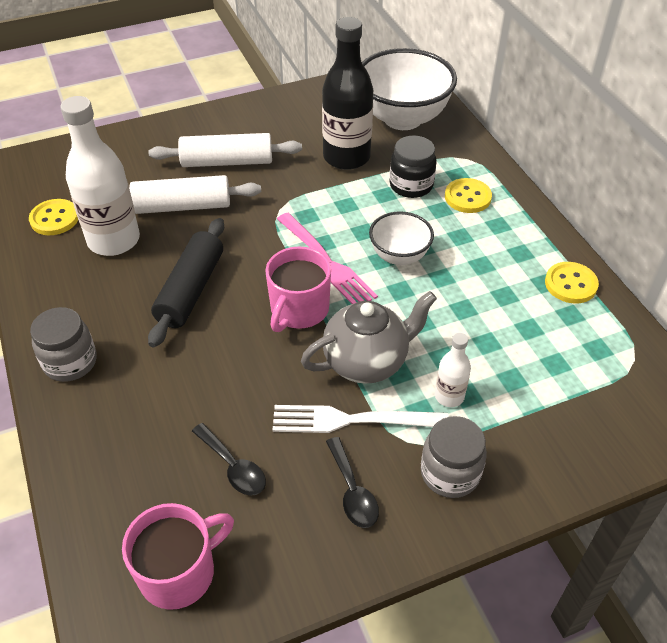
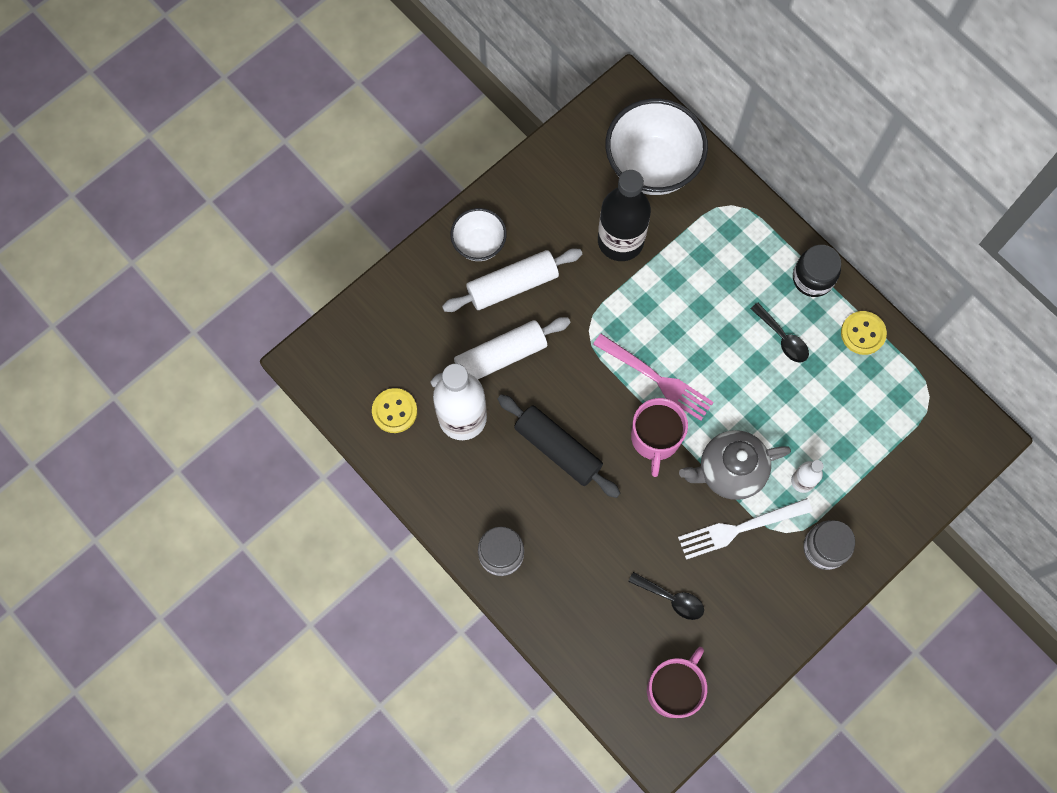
camera: 20 degrees left, 25 degrees up
(191, 290) = (558, 449): black rolling pin -> black rolling pin turned 45 degrees counterclockwise
(352, 491) = (763, 587): black spoon -> black spoon (783, 338)
(367, 361) = (729, 471): grey teapot -> grey teapot turned 150 degrees counterclockwise
(399, 256) = (714, 350): white bowl -> white bowl (479, 244)
(411, 185) = (693, 259): black jar -> black jar (812, 278)
(467, 197) = (748, 257): yellow button -> none

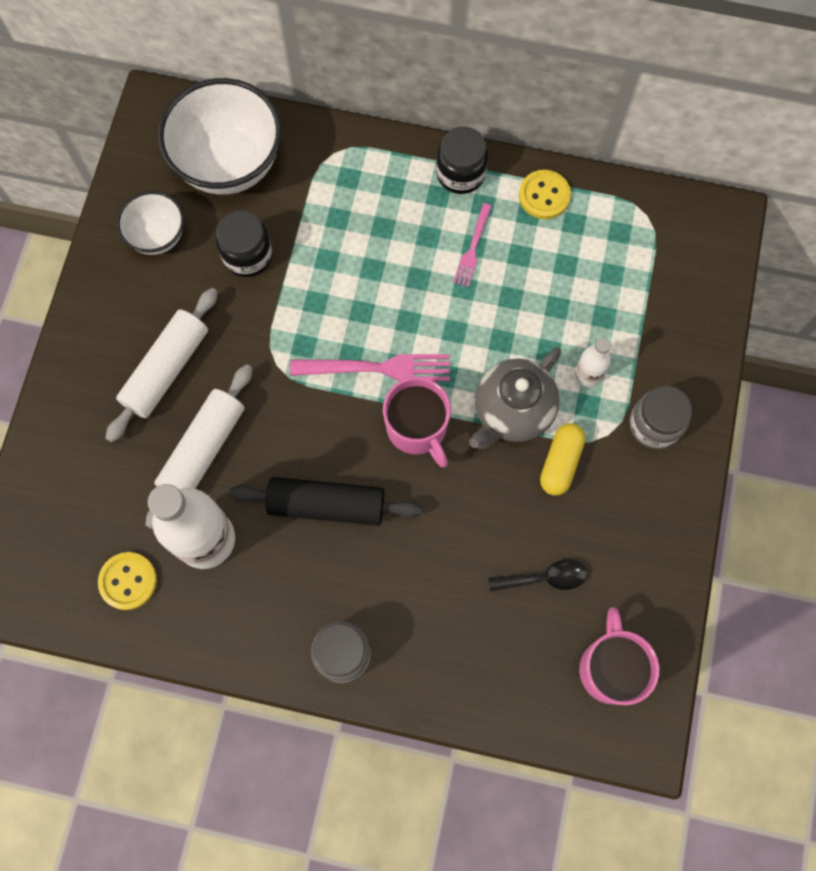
camera: 35 degrees left, 0 degrees up
(479, 244) = (103, 350): white bowl -> white bowl (157, 236)
(620, 241) = (247, 255): black bottle -> black jar
(738, 529) = (560, 463): white fork -> yellow capsule
(783, 338) = (472, 249): black spoon -> pink fork

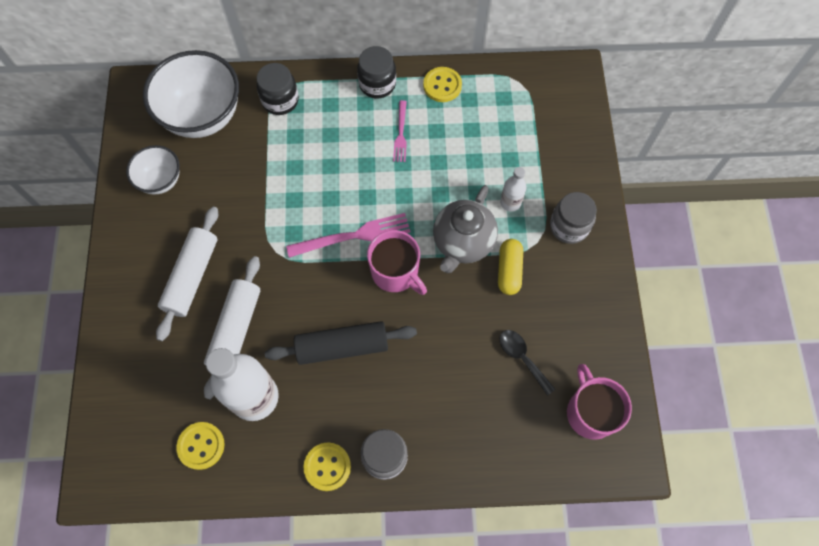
camera: 15 degrees left, 5 degrees down
(247, 255) = (233, 178): black jar -> black jar (280, 100)
(271, 647) = (327, 467): none -> yellow button
(545, 578) = (522, 358): black spoon -> black spoon turned 105 degrees counterclockwise

